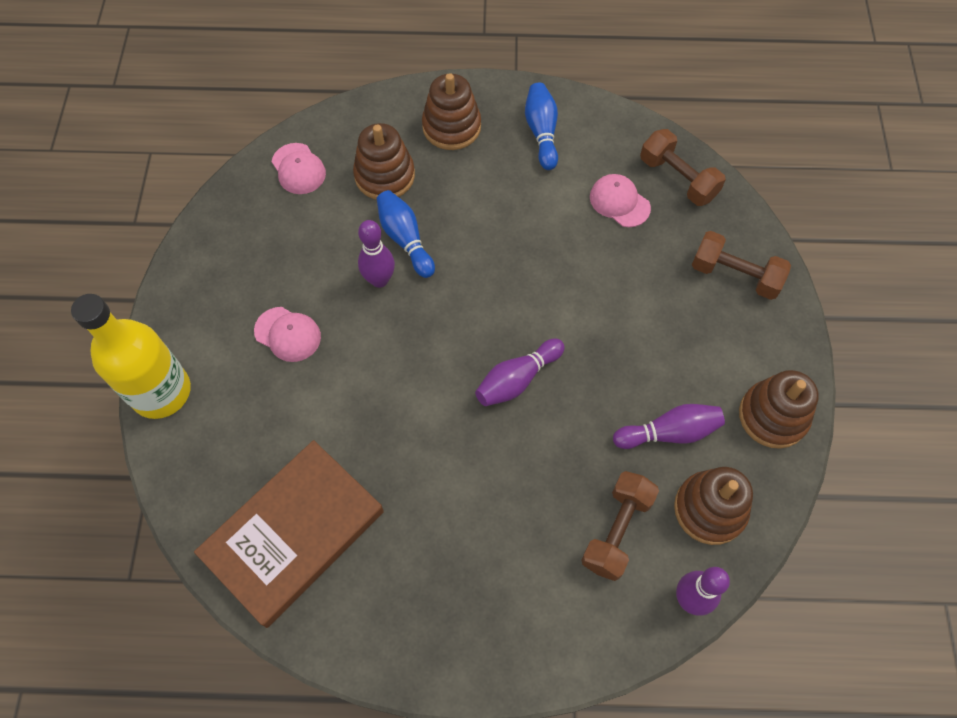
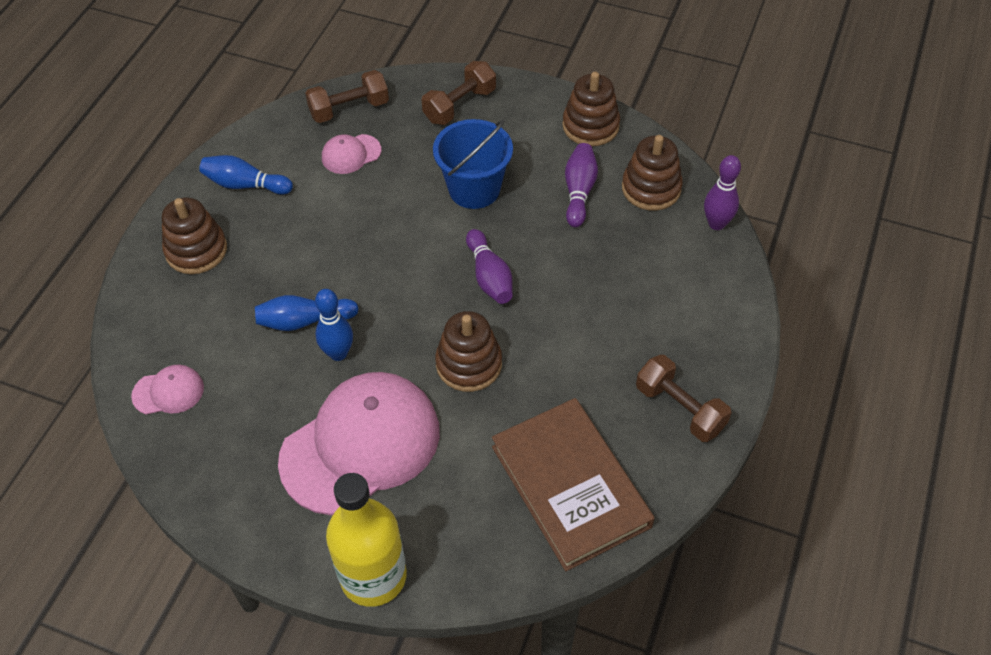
camera: 70 degrees left, 10 degrees down
(288, 334) = (360, 445): pink cap -> pink cap, size x2.31
(379, 280) = (338, 353): purple bowling pin -> blue bowling pin
(384, 176) = (221, 319): brown stacking toy -> brown stacking toy (469, 364)
(616, 530) = (648, 251): brown dumbbell -> brown dumbbell (680, 408)
(625, 328) = (474, 189): none -> blue bucket

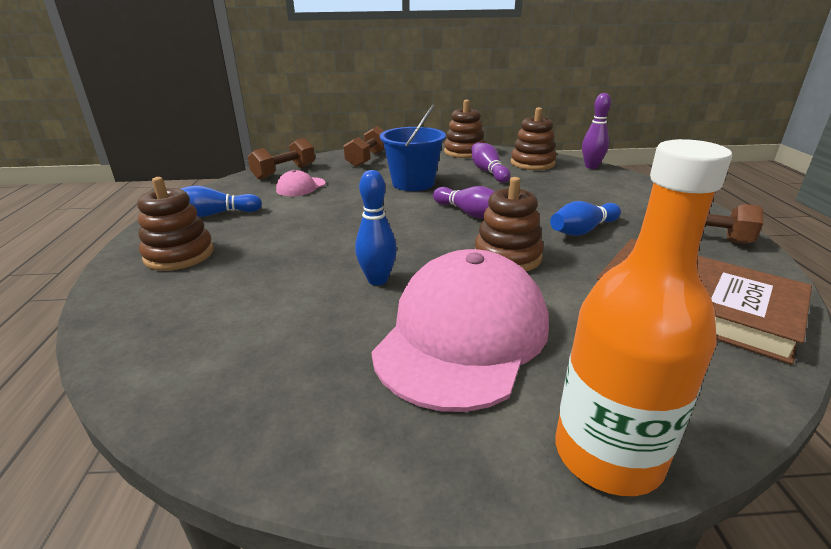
camera: 25 degrees left, 25 degrees down
(168, 392) = (187, 359): pink cap -> none
(304, 321) = (325, 269): blue bowling pin -> blue bowling pin (582, 230)
(373, 576) = (608, 454): yellow bottle -> orange bottle

